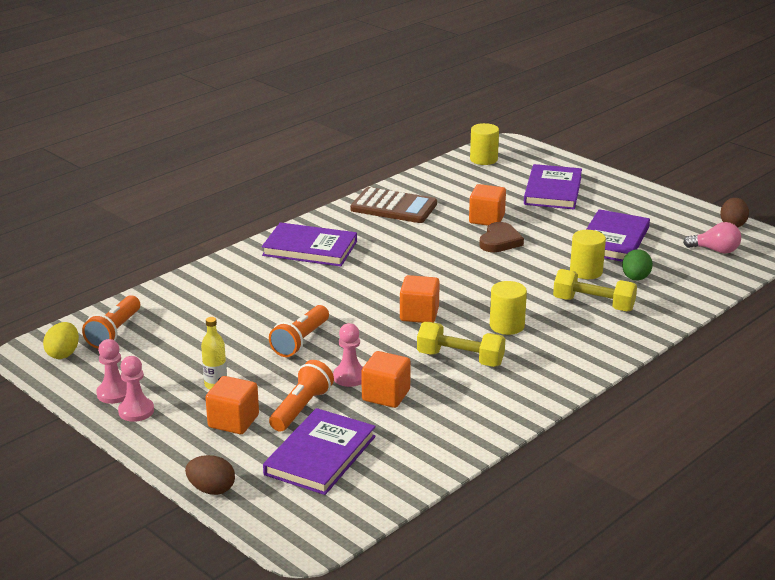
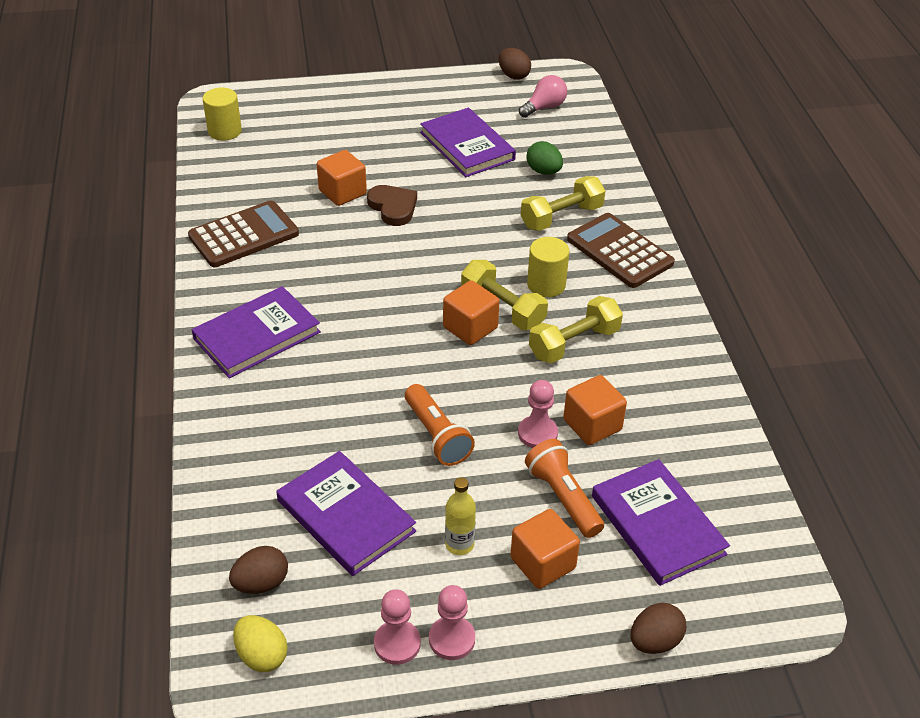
camera: 55 degrees left, 15 degrees up
(114, 332) = (261, 583): orange flashlight -> brown egg
(456, 319) = (502, 308): none -> yellow dumbbell
(553, 190) = (339, 127): purple book -> purple book (346, 516)
(586, 271) = (503, 190): yellow cylinder -> none
(592, 341) = (619, 251): none -> brown calculator

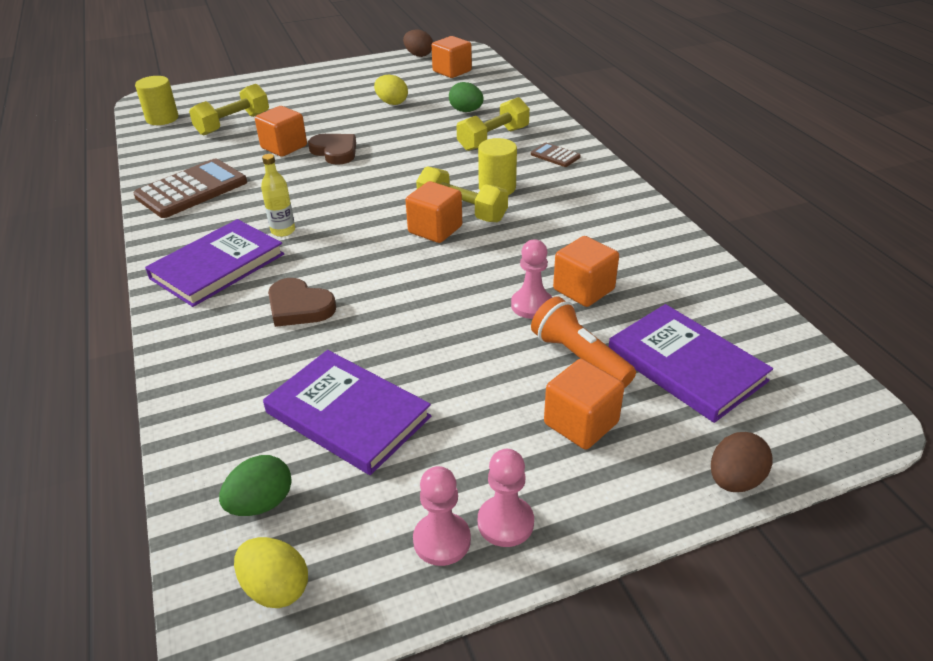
camera: 10 degrees left, 5 degrees down
(261, 583) = (261, 503): brown egg -> green egg
(324, 396) = (299, 307): none -> brown heart
(437, 435) = (428, 323): orange flashlight -> none
(459, 544) = (483, 421): yellow bottle -> yellow bottle (283, 231)
(467, 146) = (392, 103): purple book -> yellow egg
(544, 107) = (452, 71): pink light bulb -> orange cube
(574, 343) = (540, 227): yellow dumbbell -> yellow dumbbell (233, 124)
(619, 251) = (555, 156): brown calculator -> brown calculator, size x0.48

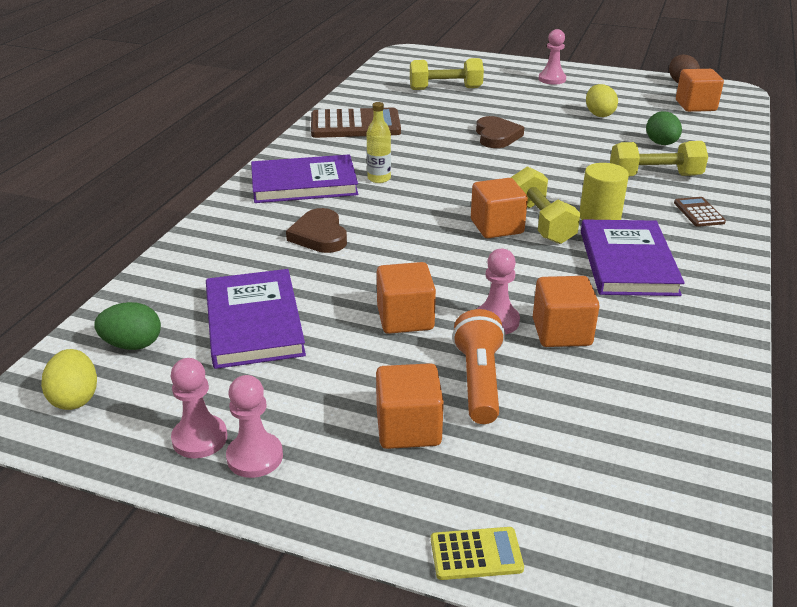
camera: 40 degrees right, 5 degrees down
(162, 119) = (400, 68): yellow cylinder -> none
(284, 147) = (461, 118): orange cube -> orange cube (405, 318)
(316, 84) = (552, 79): none -> pink pawn
(686, 366) = (569, 442): purple book -> purple book (628, 262)
(734, 480) = (476, 554): brown egg -> yellow calculator

